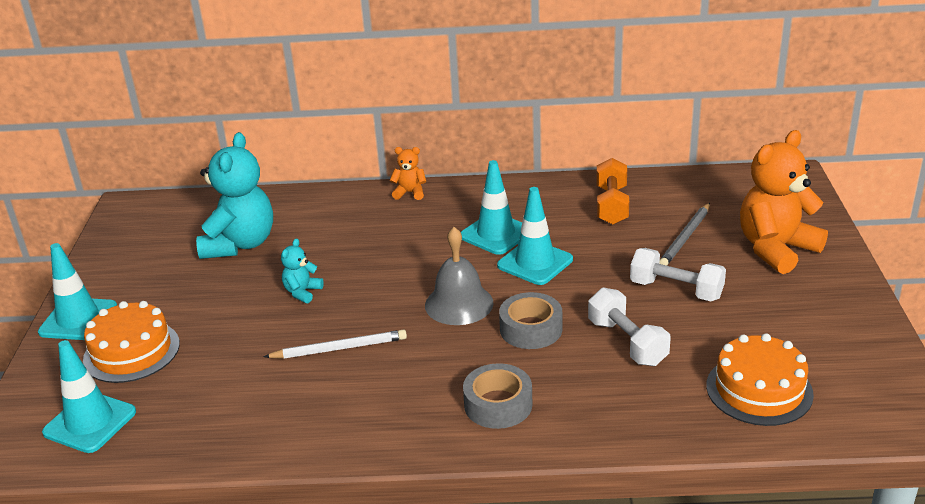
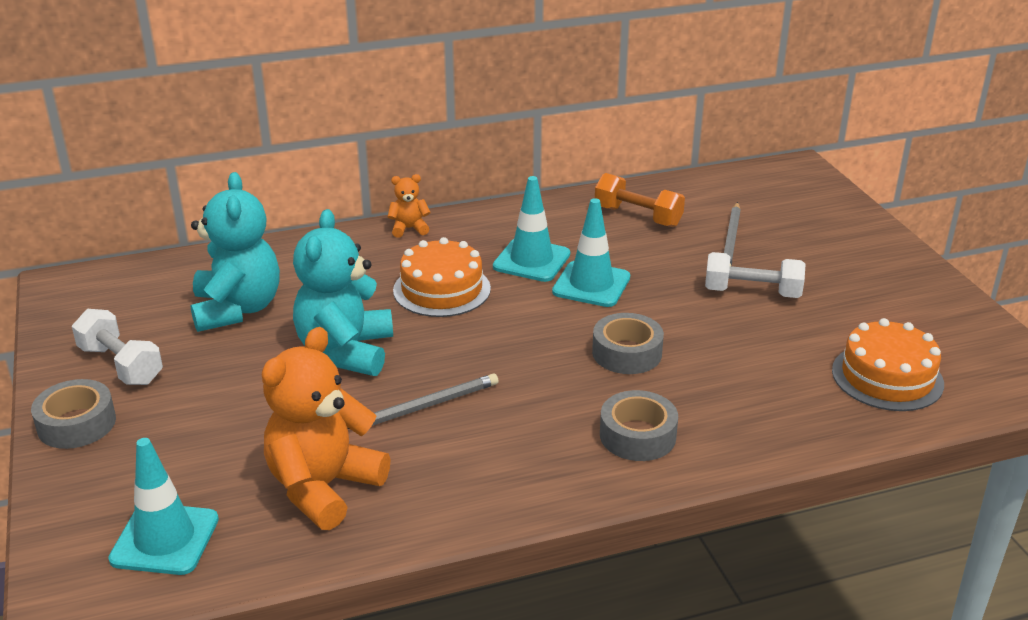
camera: 20 degrees left, 0 degrees up
(78, 319) = (76, 424): turquoise traffic cone -> grey tape
(131, 351) = (170, 449): orange cake -> orange cake (442, 289)
(302, 292) = (346, 352): turquoise teddy bear -> turquoise teddy bear, size x2.18
(339, 348) = (426, 406): white pencil -> grey pencil
(459, 304) = (534, 338): grey bell -> none
(611, 205) = (638, 216): orange dumbbell -> orange dumbbell turned 45 degrees counterclockwise
(627, 342) = (733, 351): white dumbbell -> white dumbbell (121, 365)
(776, 249) = (825, 240): orange teddy bear -> orange teddy bear (323, 487)

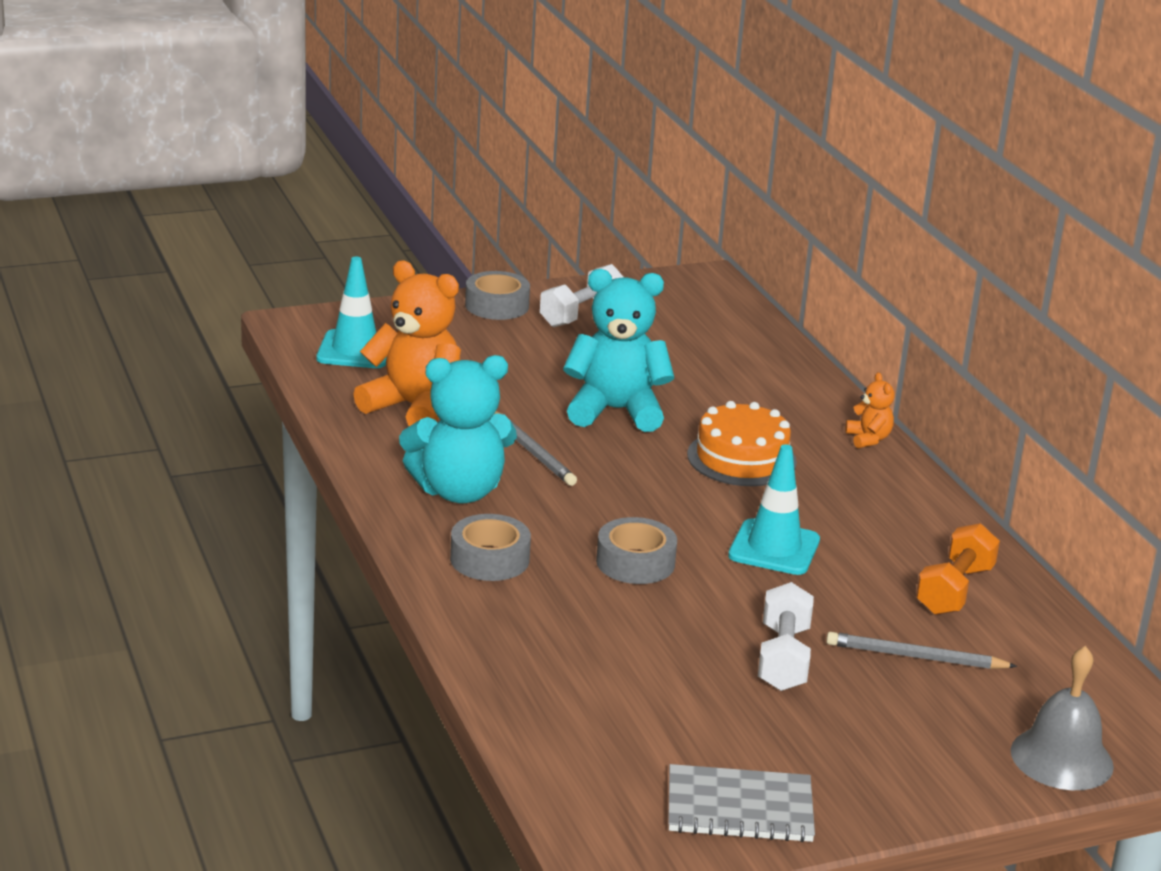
camera: 85 degrees right, 5 degrees down
(237, 309) = (680, 357): turquoise teddy bear -> turquoise teddy bear (459, 491)
(531, 260) = (818, 512): turquoise traffic cone -> none
(830, 202) = (1061, 758): none -> grey bell
(887, 377) = (609, 734): orange cake -> none
(950, 324) = (739, 808): none -> grey notebook

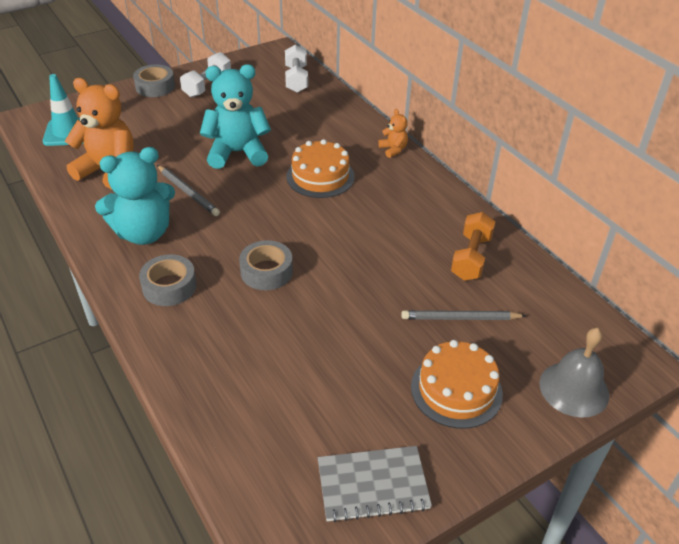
camera: 10 degrees left, 15 degrees up
(774, 548) = (353, 244): turquoise traffic cone -> none
(783, 658) = (376, 336): white dumbbell -> white dumbbell (296, 79)
(885, 732) = (456, 390): none -> orange cake

